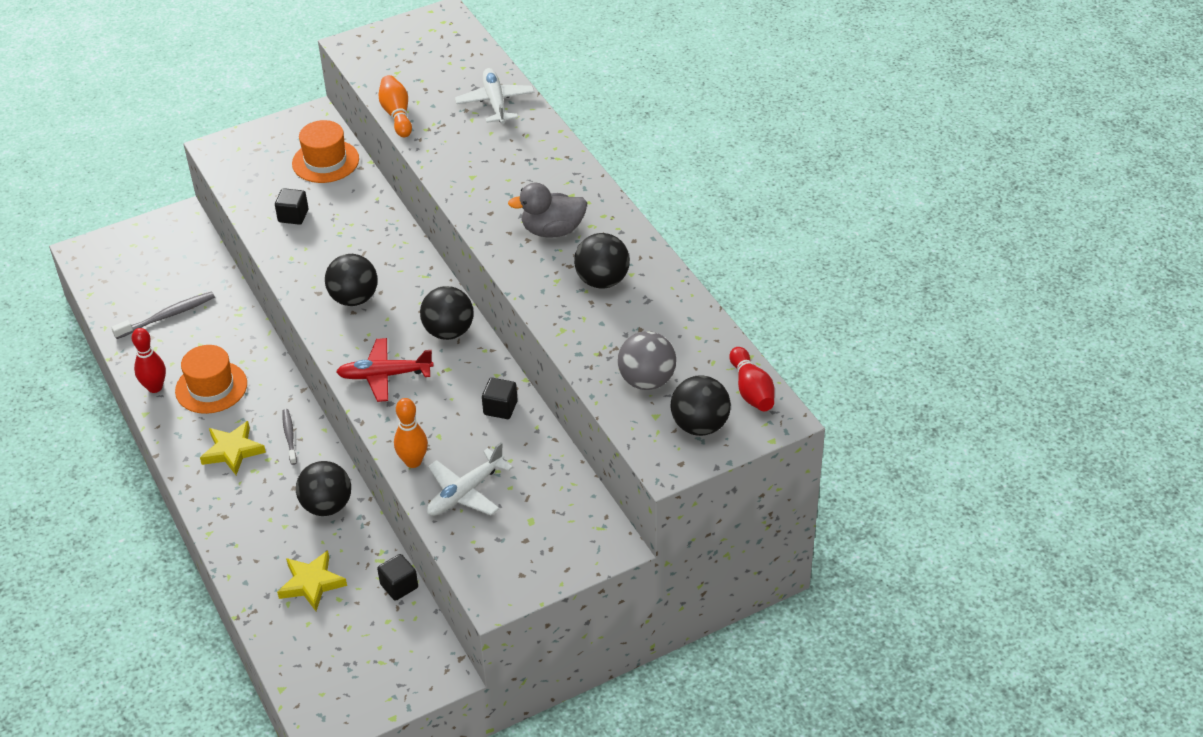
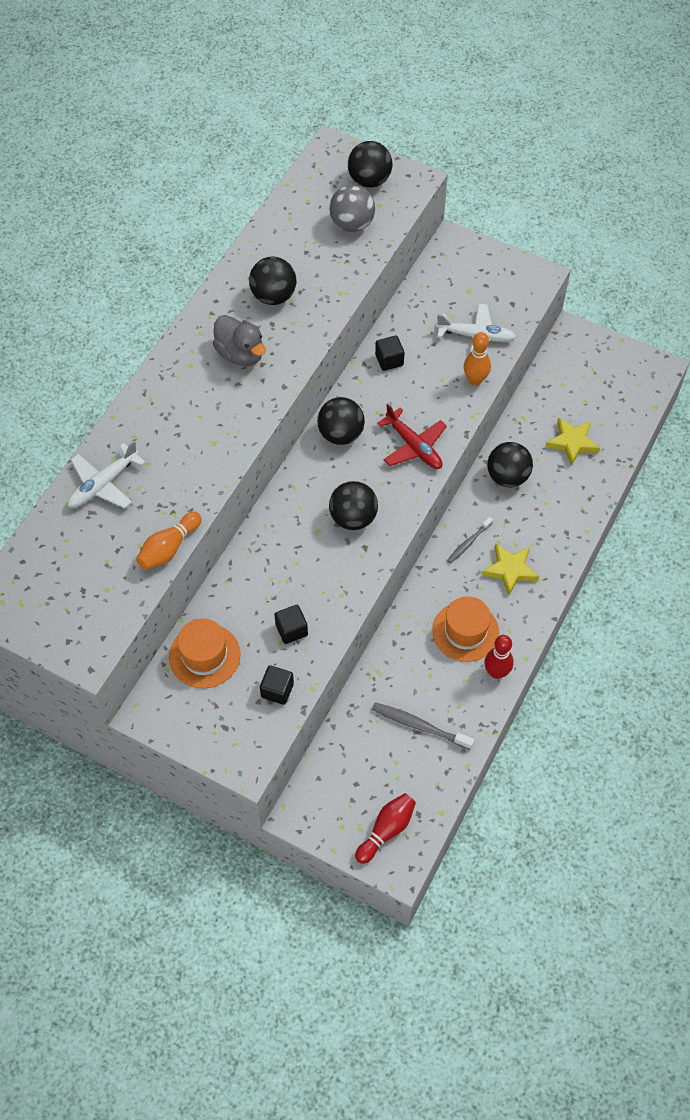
camera: 125 degrees left, 15 degrees up
(399, 586) = (533, 394): black cube -> black cube (277, 690)
(751, 390) = (317, 170): red bowling pin -> red bowling pin (386, 830)

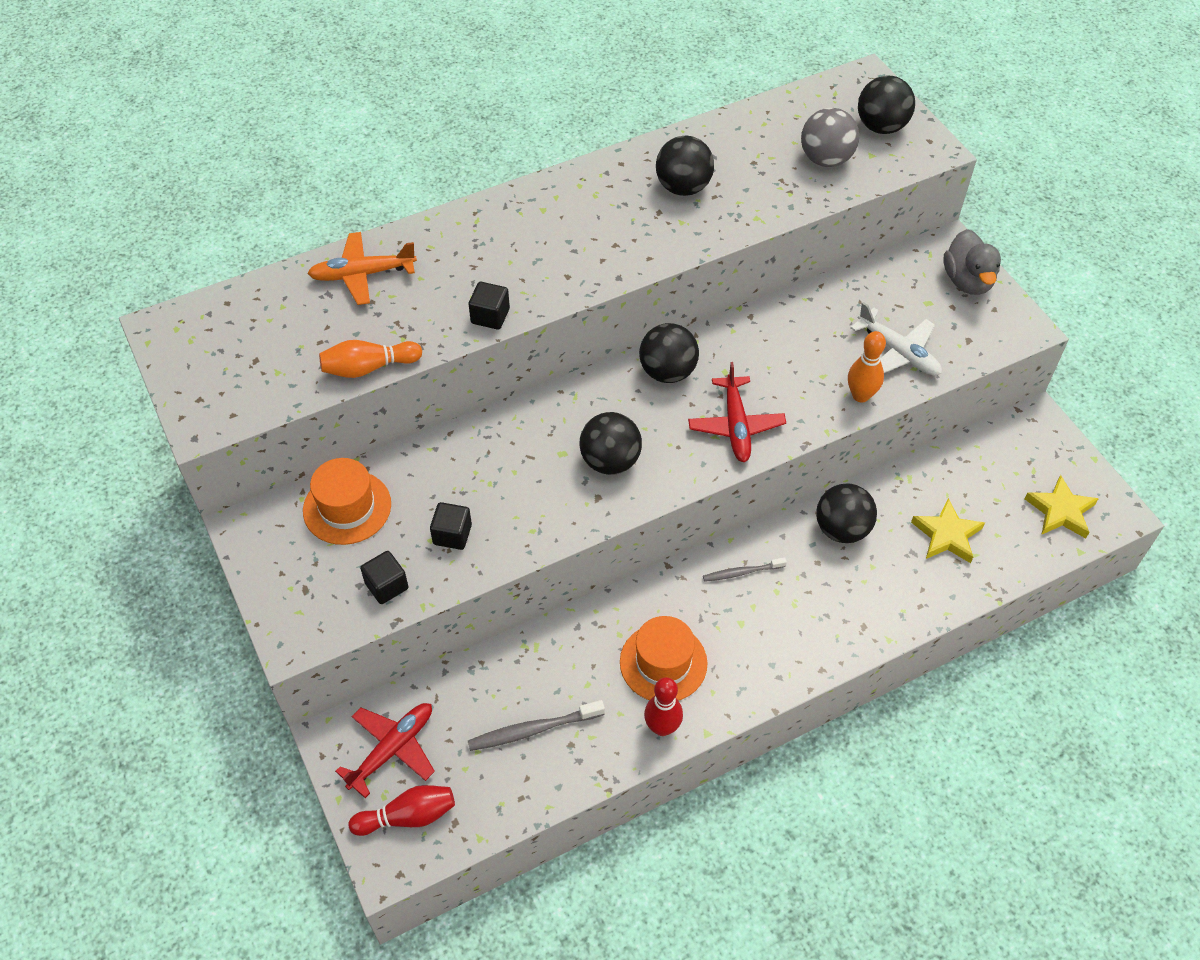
camera: 35 degrees right, 5 degrees down
(104, 484) = (363, 274): white plane -> orange plane
(240, 354) = (601, 224): grey duck -> grey duck (967, 281)
(341, 797) = (392, 749): none -> red plane
(389, 360) = (781, 327): black cube -> black cube (490, 316)
(419, 726) = (533, 730): grey toothbrush -> grey toothbrush turned 75 degrees counterclockwise
(510, 570) = (766, 628): yellow star -> yellow star (1060, 511)

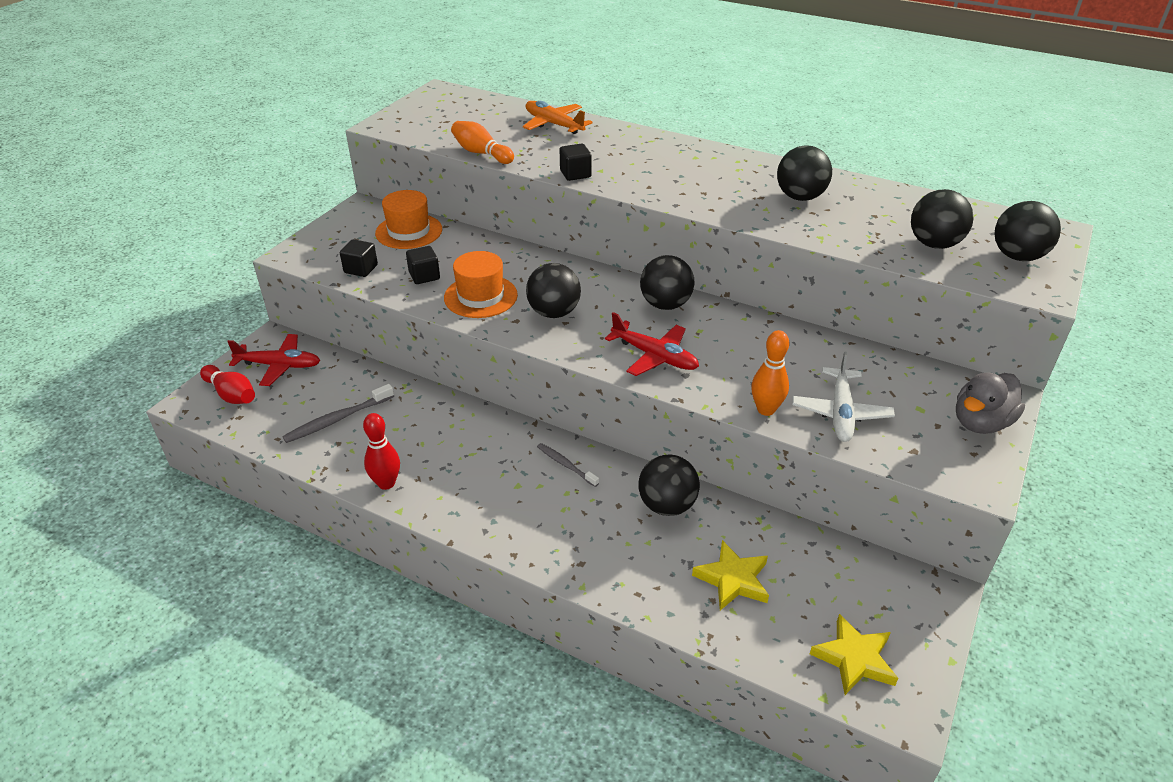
camera: 55 degrees right, 15 degrees down
(533, 730) = (337, 419): grey toothbrush -> grey toothbrush turned 75 degrees counterclockwise
(663, 662) = (445, 458): orange hat -> orange hat (480, 296)
(736, 425) = (654, 356): red plane -> red plane turned 105 degrees counterclockwise
(826, 159) = (934, 244): grey ball -> black ball

